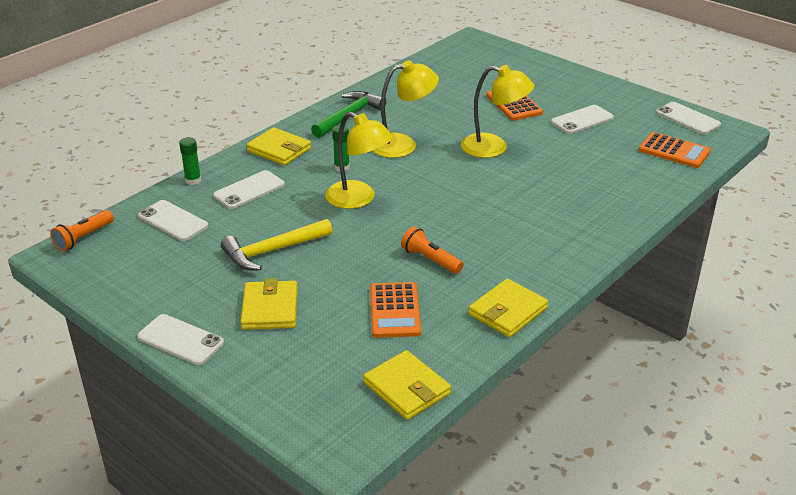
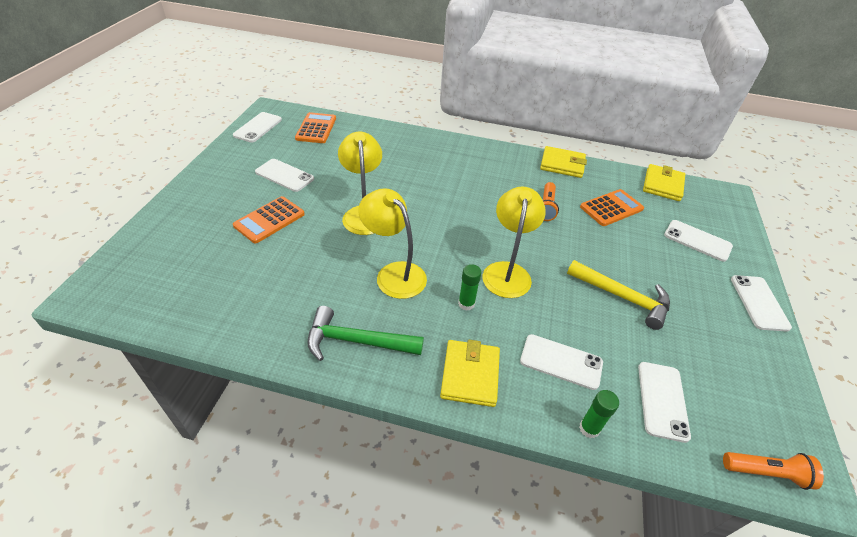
camera: 120 degrees left, 10 degrees up
(270, 309) = (678, 268): yellow wallet -> none
(291, 352) = (697, 240): none -> white phone

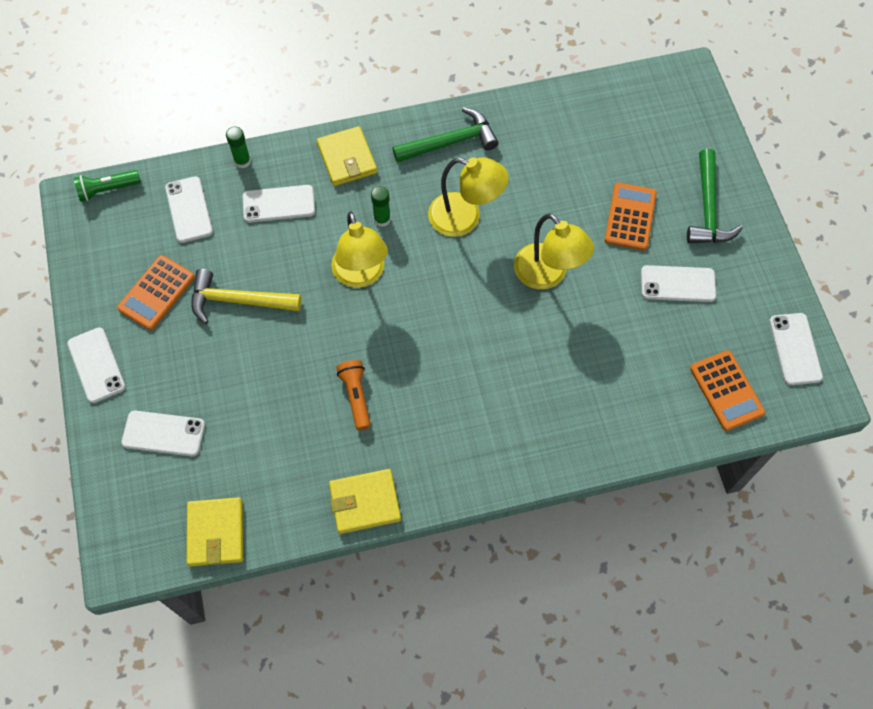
camera: 155 degrees right, 20 degrees up
(212, 201) = (708, 209): none -> green hammer
(611, 208) = (276, 440): orange calculator -> orange calculator (156, 293)
(766, 473) = (107, 189): orange flashlight -> green flashlight

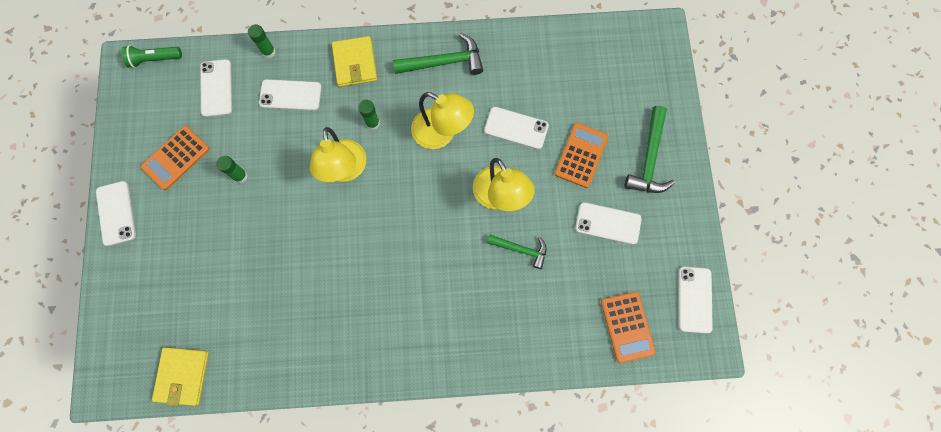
camera: 10 degrees right, 10 degrees up
(163, 434) = (158, 282): white phone -> white phone (516, 128)
(238, 301) = (240, 176): yellow hammer -> green glue stick
(356, 396) = (319, 277): orange flashlight -> none
(365, 502) = (307, 371): yellow wallet -> none
(585, 328) = (521, 249): none -> green hammer

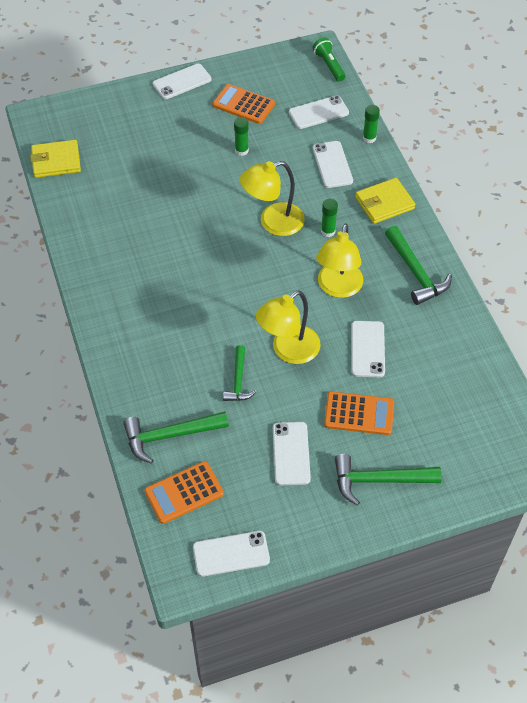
camera: 75 degrees right, 20 degrees down
(565, 327) = (169, 436): none -> green hammer

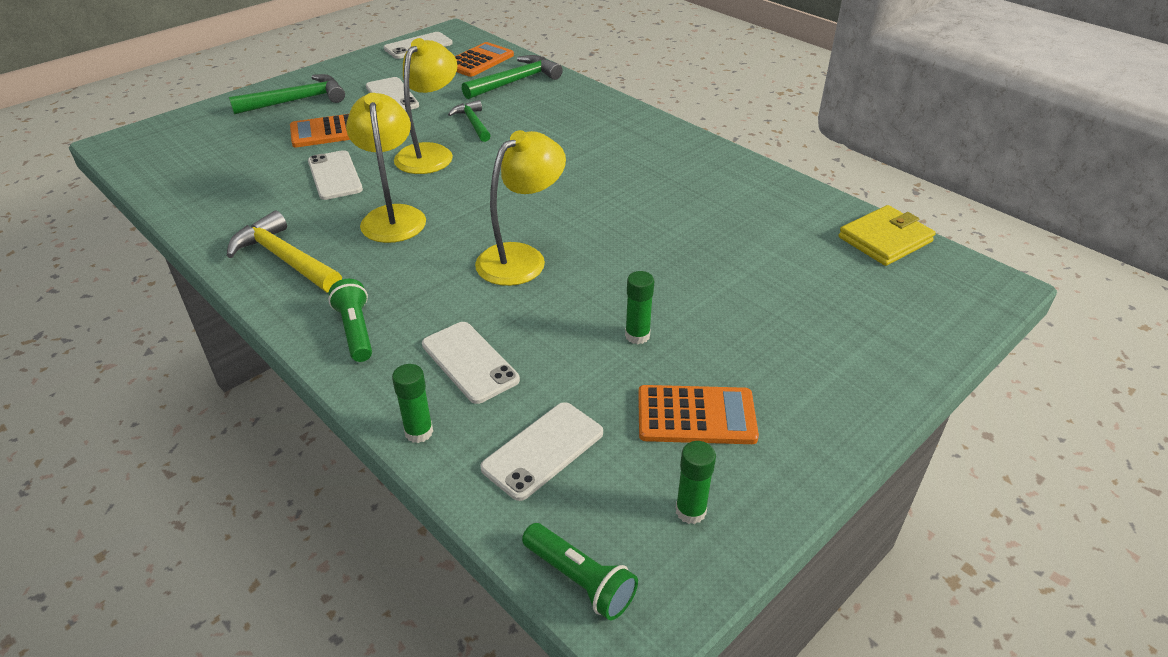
camera: 155 degrees right, 15 degrees down
(182, 82) = (845, 420): white phone -> none
(328, 231) = (434, 269): green glue stick -> green glue stick (690, 511)
(384, 203) = (356, 331): yellow wallet -> green flashlight
(416, 272) = (284, 259): green hammer -> yellow hammer

